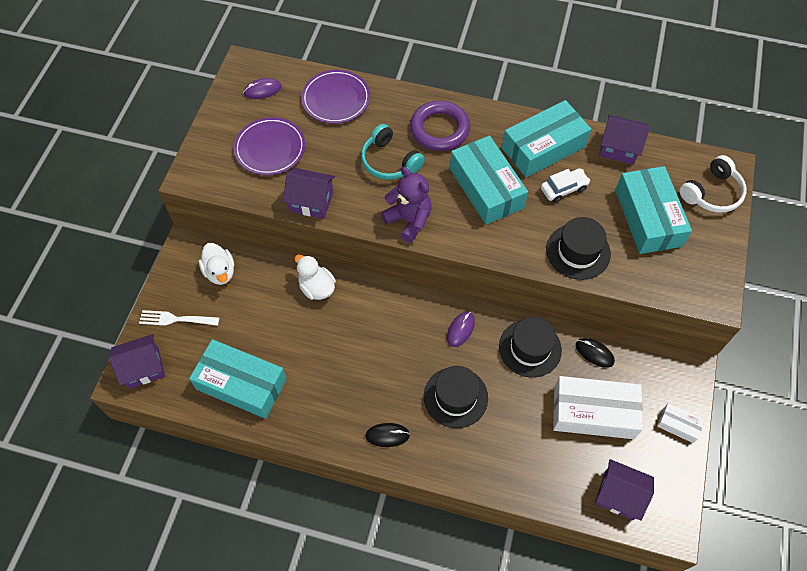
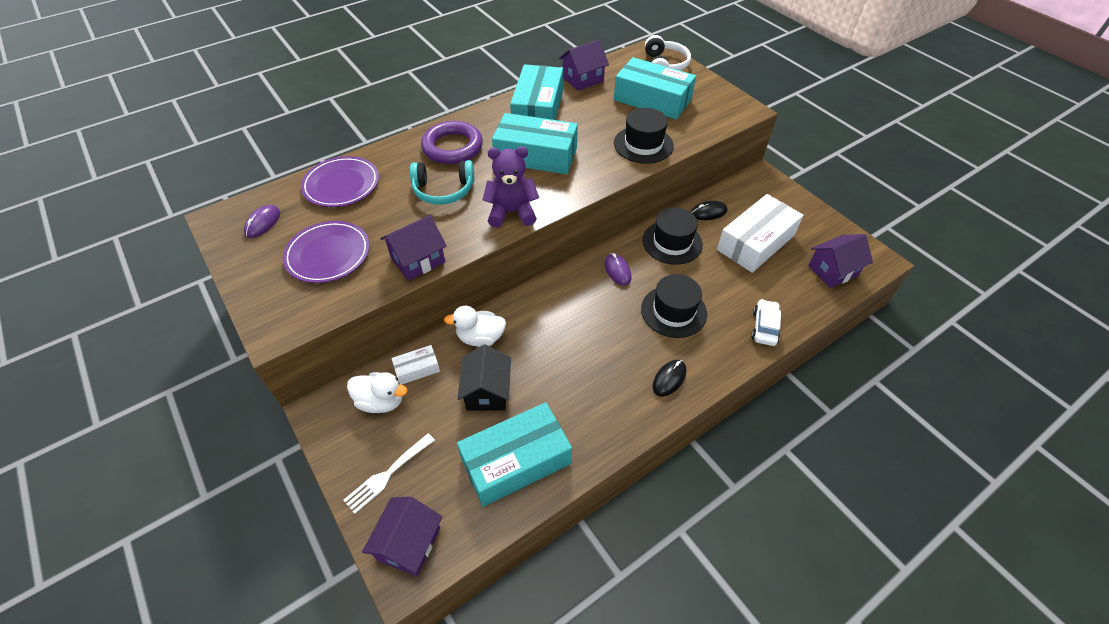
camera: 50 degrees left, 10 degrees down
(278, 326) = (487, 391): none -> black house
(563, 189) = (584, 121): white car -> white car (764, 327)
(678, 425) = (801, 208): white box -> white box (417, 369)

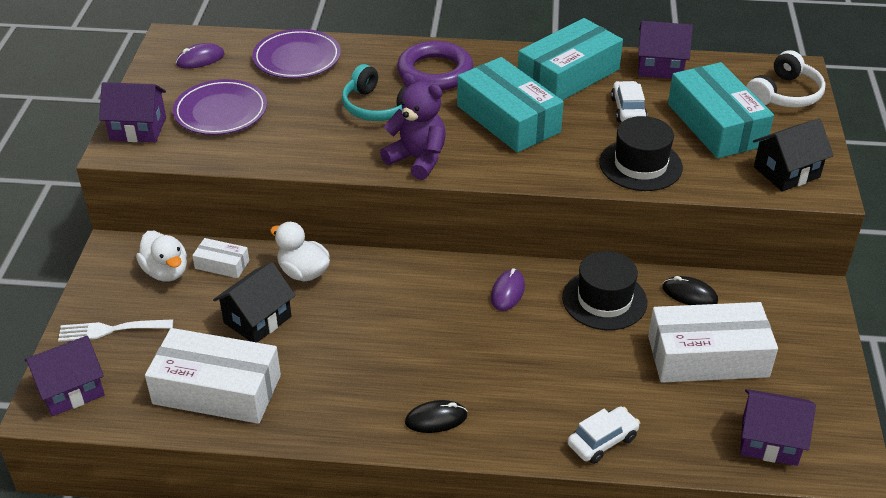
camera: 40 degrees right, 10 degrees down
(418, 260) = (286, 155): purple house -> purple house (138, 129)
(516, 461) = (217, 389): turquoise box -> white box
(596, 114) = (628, 110): none -> white car
(673, 311) = (519, 364): black hat -> none
(718, 109) = (786, 172): none -> black house

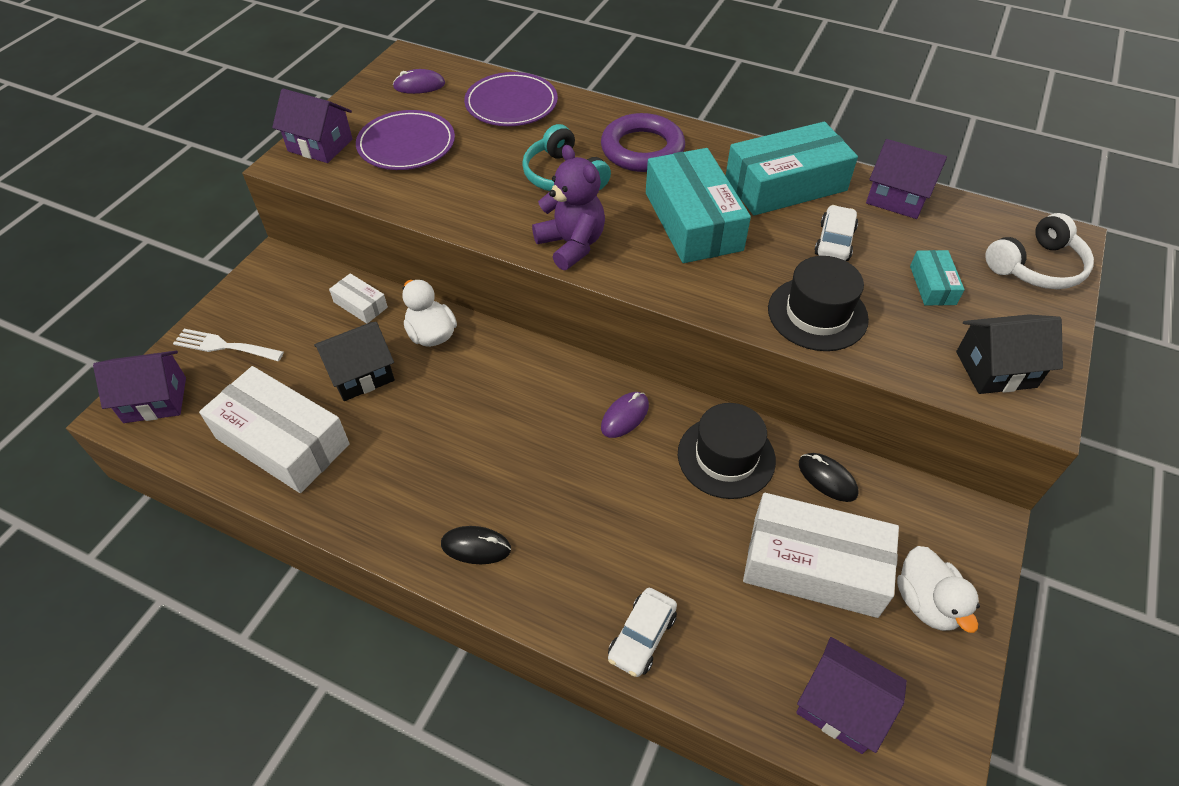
camera: 20 degrees right, 10 degrees up
(166, 272) = (306, 298): white duck -> white duck (926, 602)
(602, 441) = (642, 637): white car -> white car turned 135 degrees clockwise
(716, 125) = (932, 285): turquoise box -> turquoise box, size x0.47

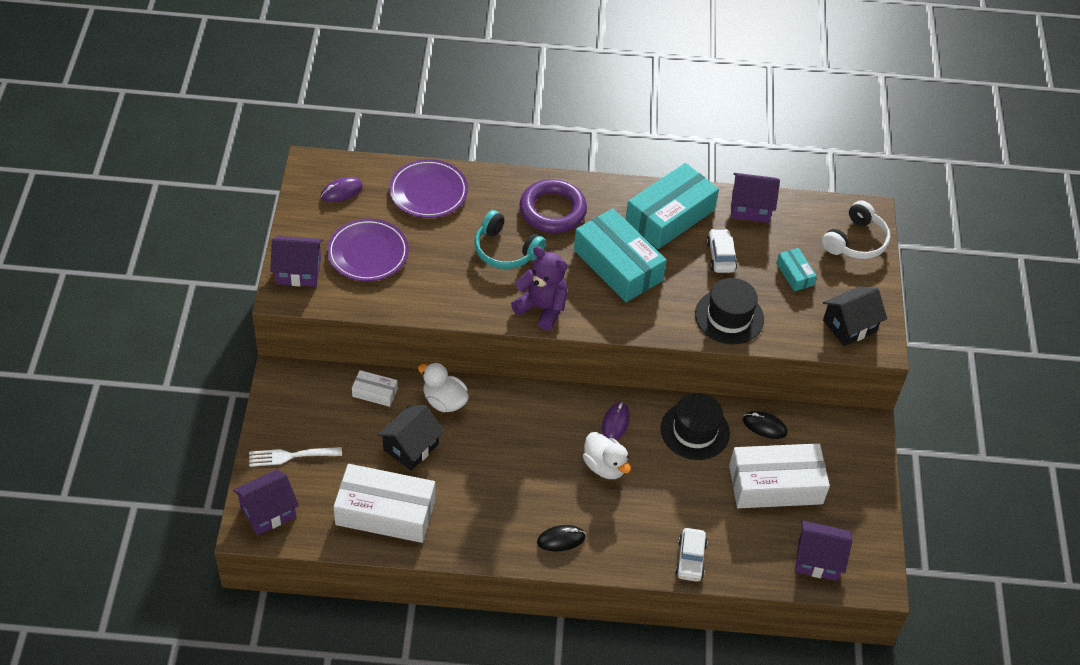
camera: 25 degrees left, 0 degrees up
(926, 602) = (847, 486): white duck -> white duck (604, 466)

